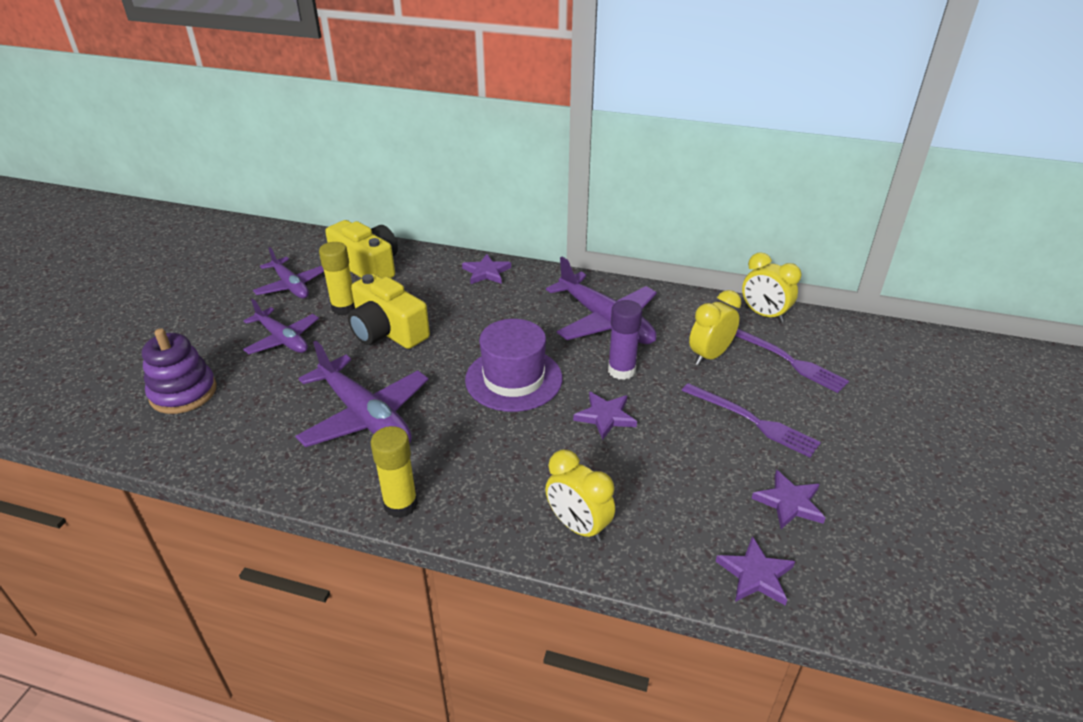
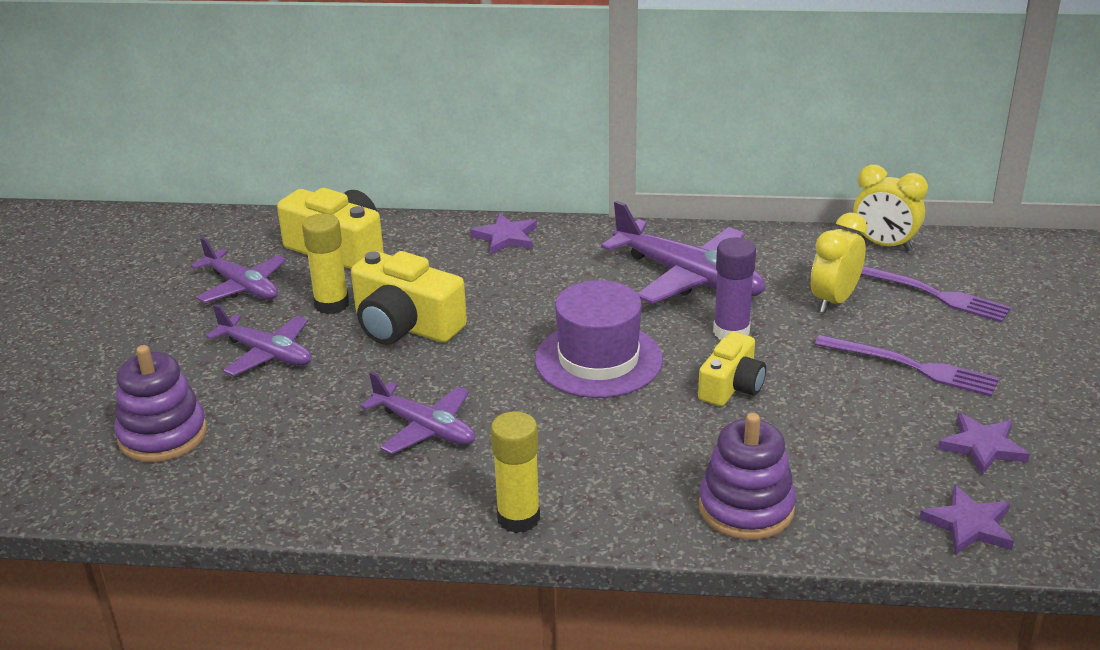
camera: 10 degrees left, 5 degrees down
(365, 416) = (424, 428): purple plane -> purple plane, size x0.64
(578, 526) = (746, 508): yellow clock -> purple stacking toy
(605, 416) = (731, 386): purple star -> yellow camera

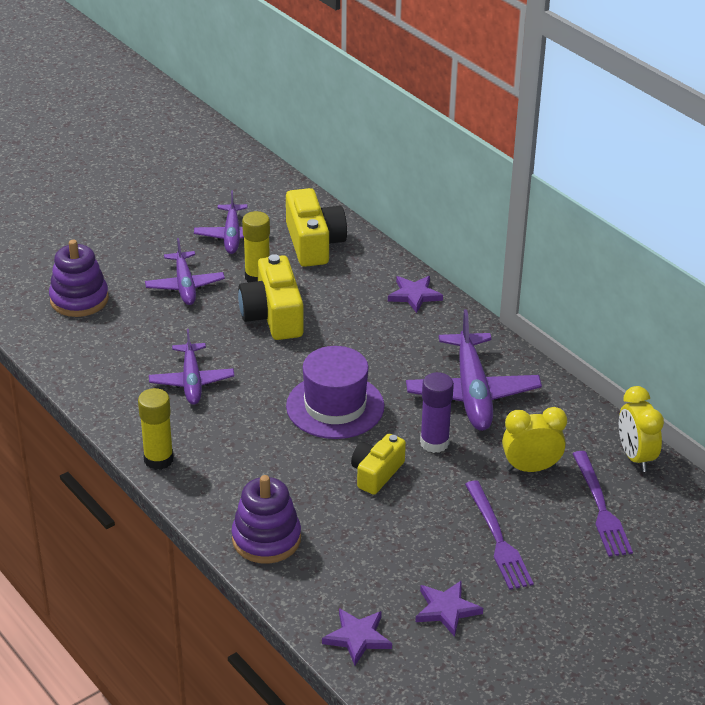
camera: 45 degrees right, 5 degrees up
(731, 386) = (376, 473): yellow camera -> yellow camera turned 135 degrees clockwise

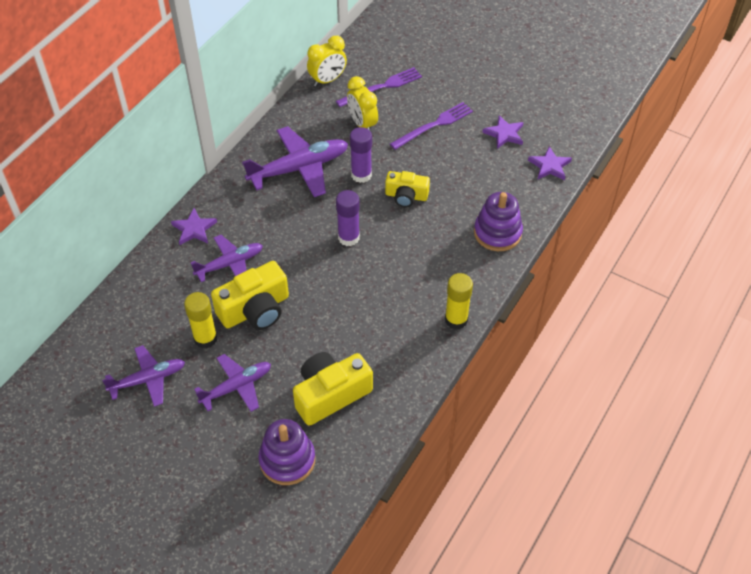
camera: 110 degrees left, 15 degrees up
(191, 381) = (360, 333): purple plane -> purple plane (229, 264)
(314, 243) = (141, 315): yellow camera -> yellow camera (330, 394)
(335, 406) = (348, 237): purple hat -> purple glue stick

